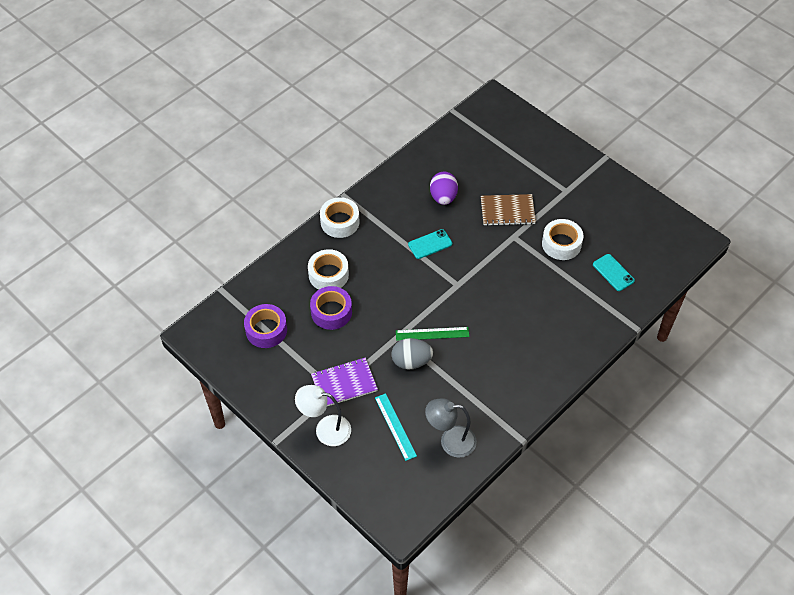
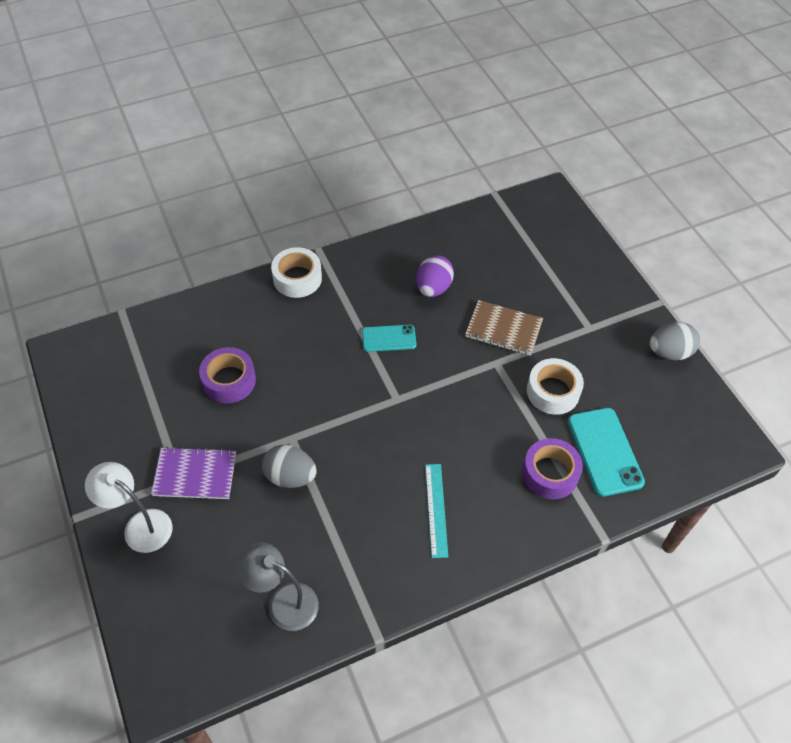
camera: 20 degrees right, 0 degrees up
(266, 330) = (143, 376): purple tape -> purple tape (550, 473)
(328, 275) = (250, 335): white tape -> none
(395, 426) = (226, 554): turquoise ruler -> turquoise ruler (436, 509)
(432, 334) = (334, 450): green ruler -> none
(613, 272) = (604, 451): turquoise phone -> turquoise phone, size x1.62
(627, 190) = (669, 352): none -> grey egg

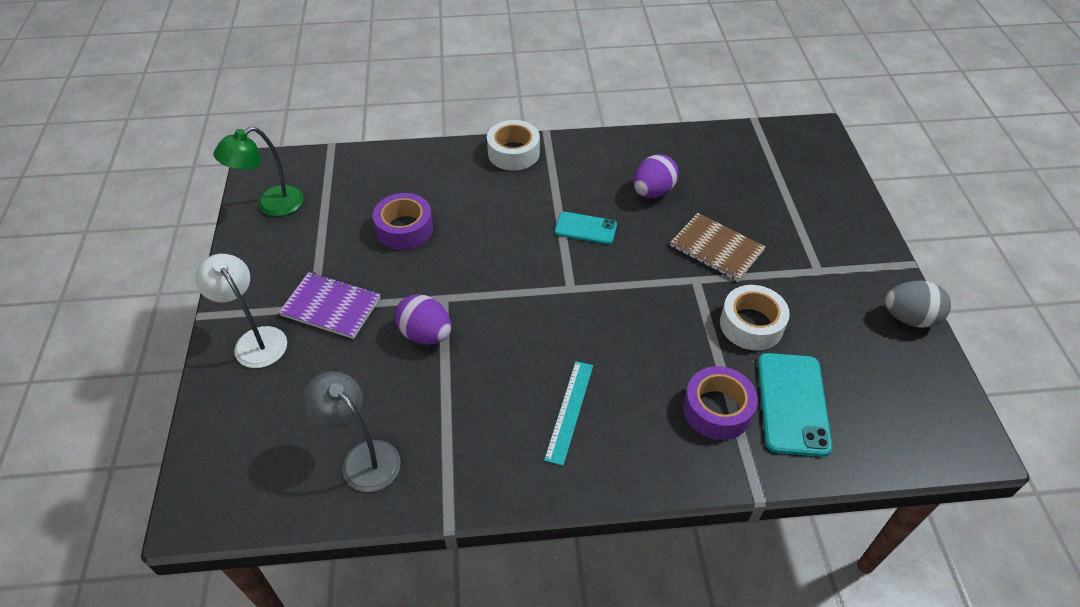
camera: 20 degrees right, 5 degrees down
(92, 389) = (271, 205): none -> green lamp
(290, 476) = (426, 334): grey egg -> purple egg

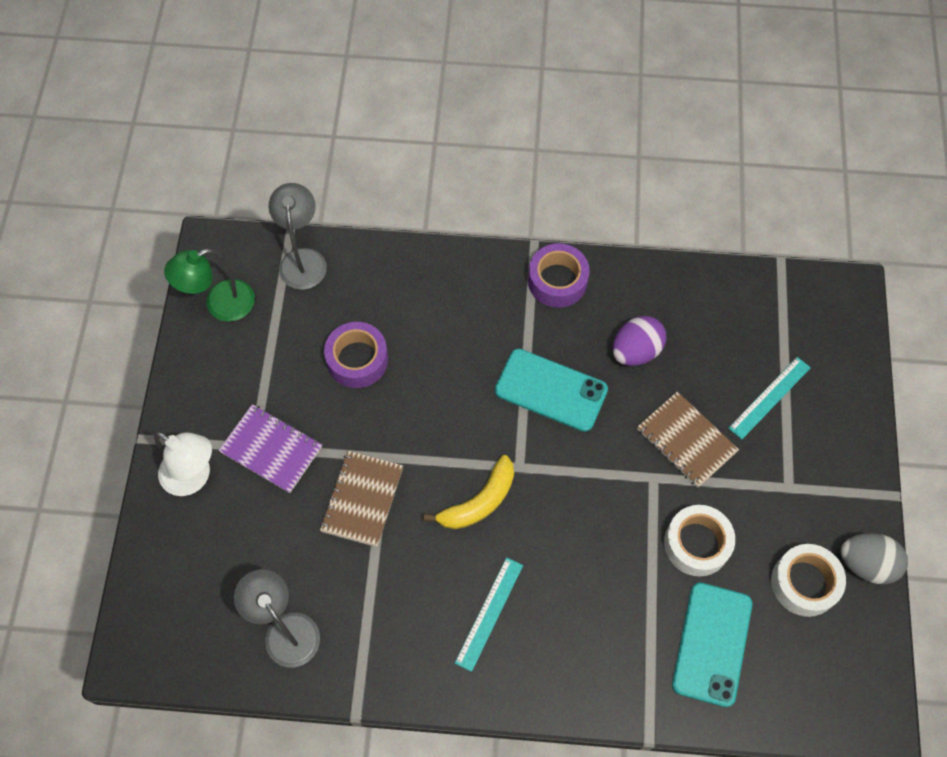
camera: 10 degrees right, 15 degrees up
(255, 340) = (194, 477): white lamp -> white lamp turned 150 degrees clockwise
(344, 165) = (303, 259): none -> grey lamp
(426, 334) = (362, 499): purple egg -> brown notebook
(513, 153) = (491, 269): white tape -> white tape (804, 583)
(539, 320) = (479, 502): none -> yellow banana
(585, 228) = (551, 390): turquoise phone -> turquoise phone, size x1.62
(717, 409) = (634, 637): purple tape -> purple tape (557, 281)
(778, 209) = (769, 397): none -> turquoise ruler

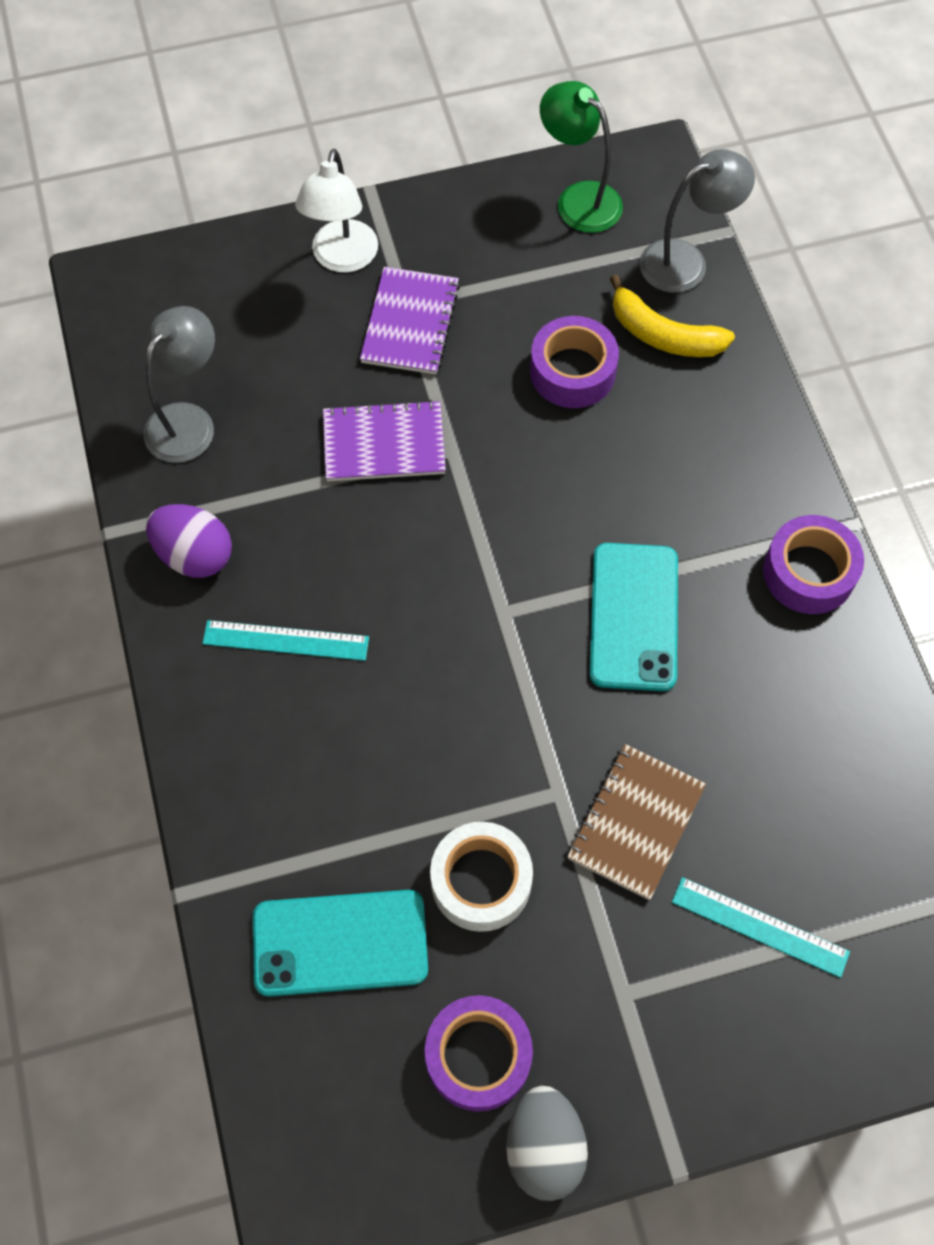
camera: 70 degrees right, 0 degrees up
(362, 499) = (384, 443): brown notebook -> purple notebook
(479, 502) = (433, 579): yellow banana -> yellow banana (663, 335)
(636, 351) = (747, 711): purple egg -> purple egg (195, 555)
(804, 583) = (478, 1056): white tape -> purple tape

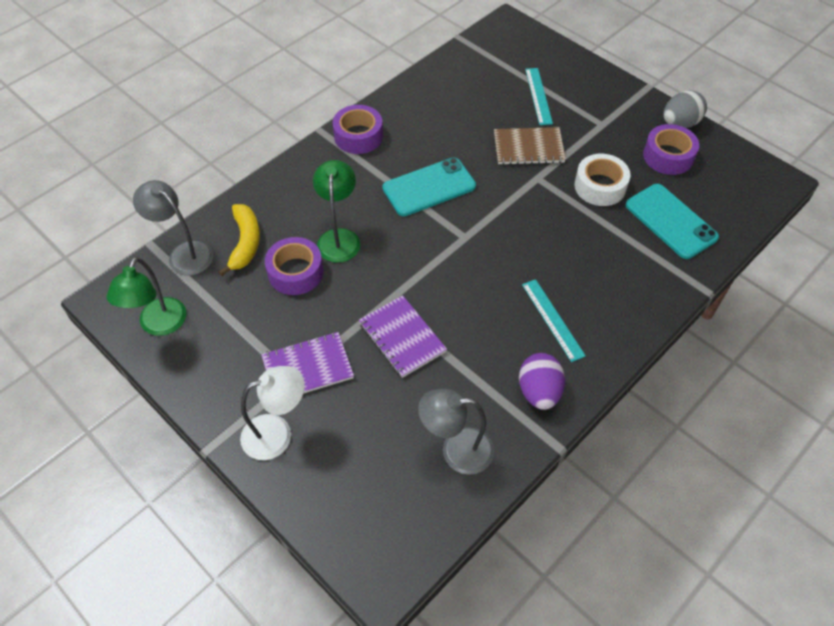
camera: 120 degrees left, 10 degrees down
(603, 449) = (339, 238): none -> green lamp

